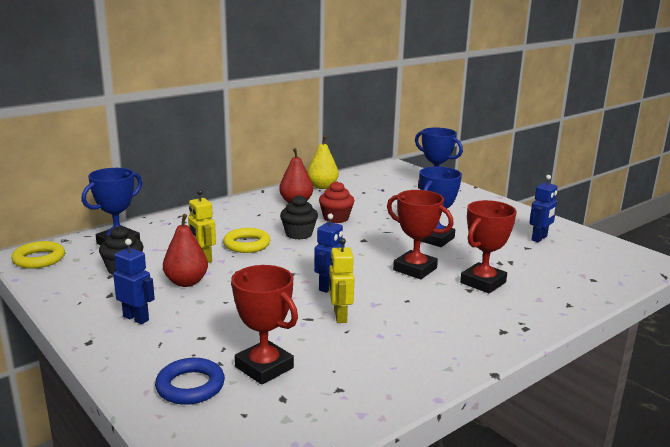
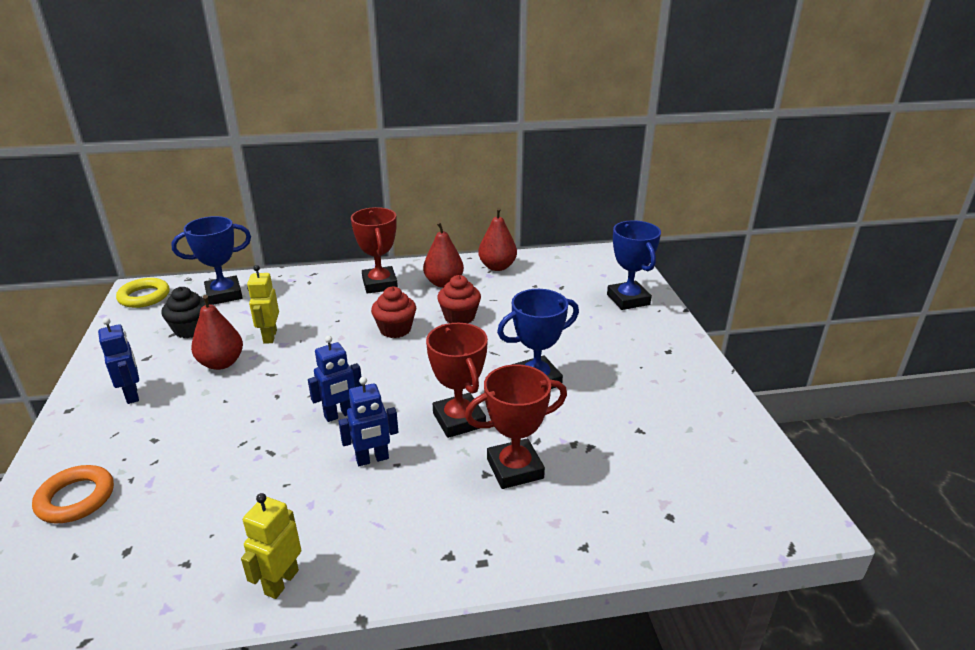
camera: 30 degrees right, 10 degrees up
(190, 386) = (76, 498): blue ring -> orange ring
(247, 244) = (329, 329): yellow ring -> none
(264, 367) = (158, 502): red trophy -> red trophy (380, 284)
(299, 234) = (395, 329): black cupcake -> red cupcake
(322, 187) = (497, 267): yellow pear -> red pear
(340, 316) = (302, 461): yellow robot -> yellow robot (281, 582)
(539, 238) = (675, 420): blue robot -> blue robot (372, 459)

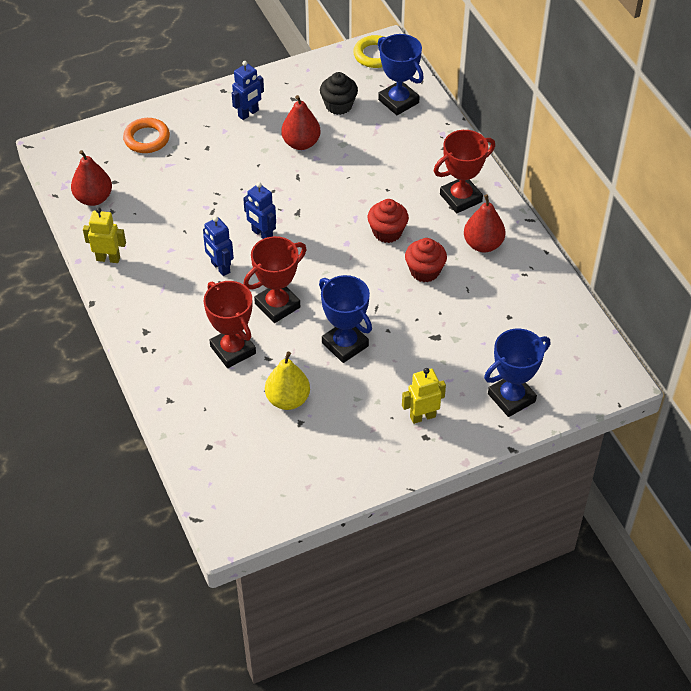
camera: 75 degrees right, 20 degrees up
(269, 336) = (346, 156): yellow robot -> yellow robot (422, 416)
(497, 267) = (535, 279): red pear -> red pear (93, 198)
(604, 434) = (288, 399): none -> yellow pear

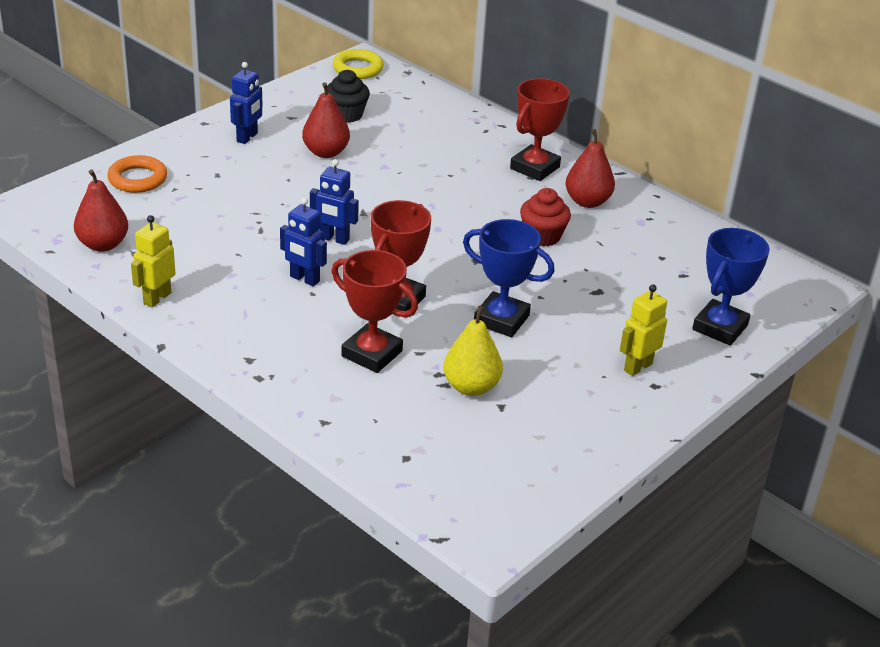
camera: 25 degrees left, 15 degrees down
(108, 258) = (157, 298): yellow robot -> yellow robot turned 45 degrees counterclockwise
(387, 232) = (477, 211): red cupcake -> none
(398, 101) = (410, 101): blue trophy -> none

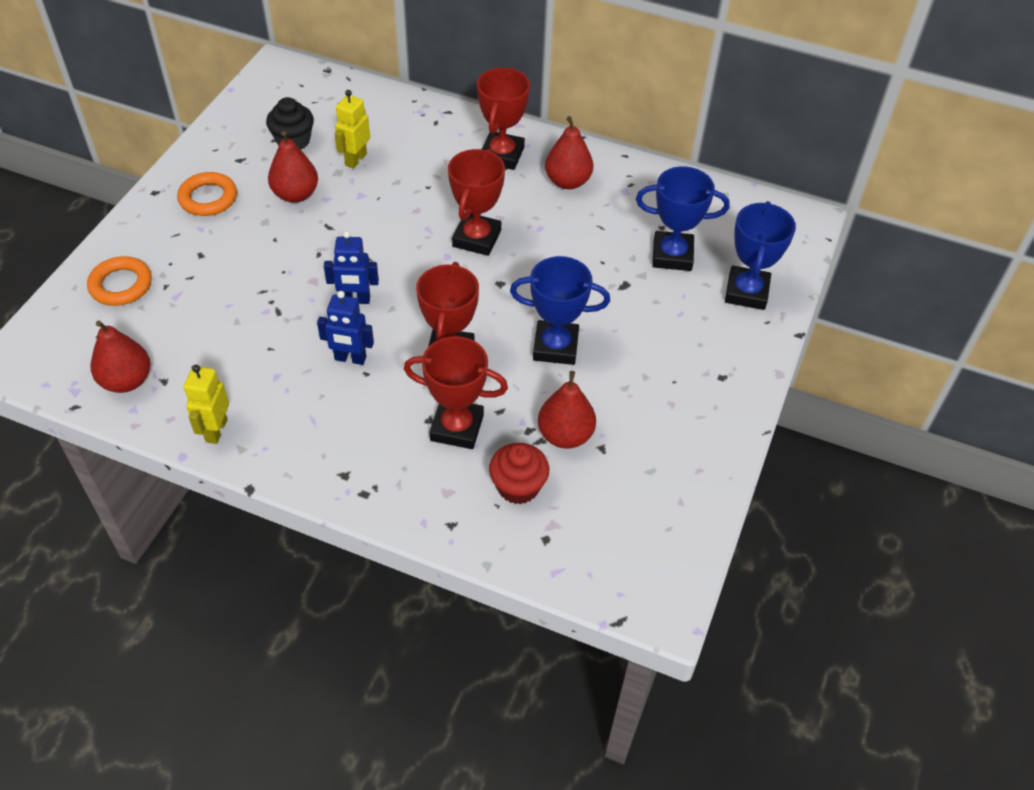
camera: 20 degrees left, 15 degrees up
(247, 137) = (208, 198): blue robot -> orange ring
(358, 68) = (276, 79): yellow ring -> none
(471, 387) = (565, 435): yellow pear -> red pear
(473, 222) = (476, 238): none -> red trophy
(542, 236) = (546, 235): red cupcake -> red cupcake (518, 486)
(637, 367) = (698, 361): yellow robot -> yellow robot (355, 159)
(659, 281) = (672, 255): none -> blue trophy

